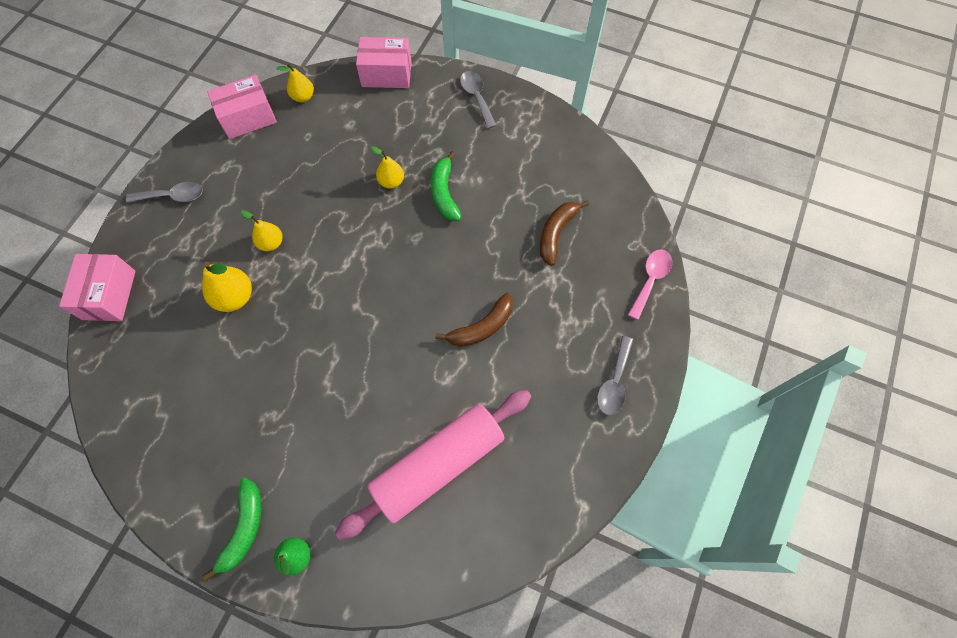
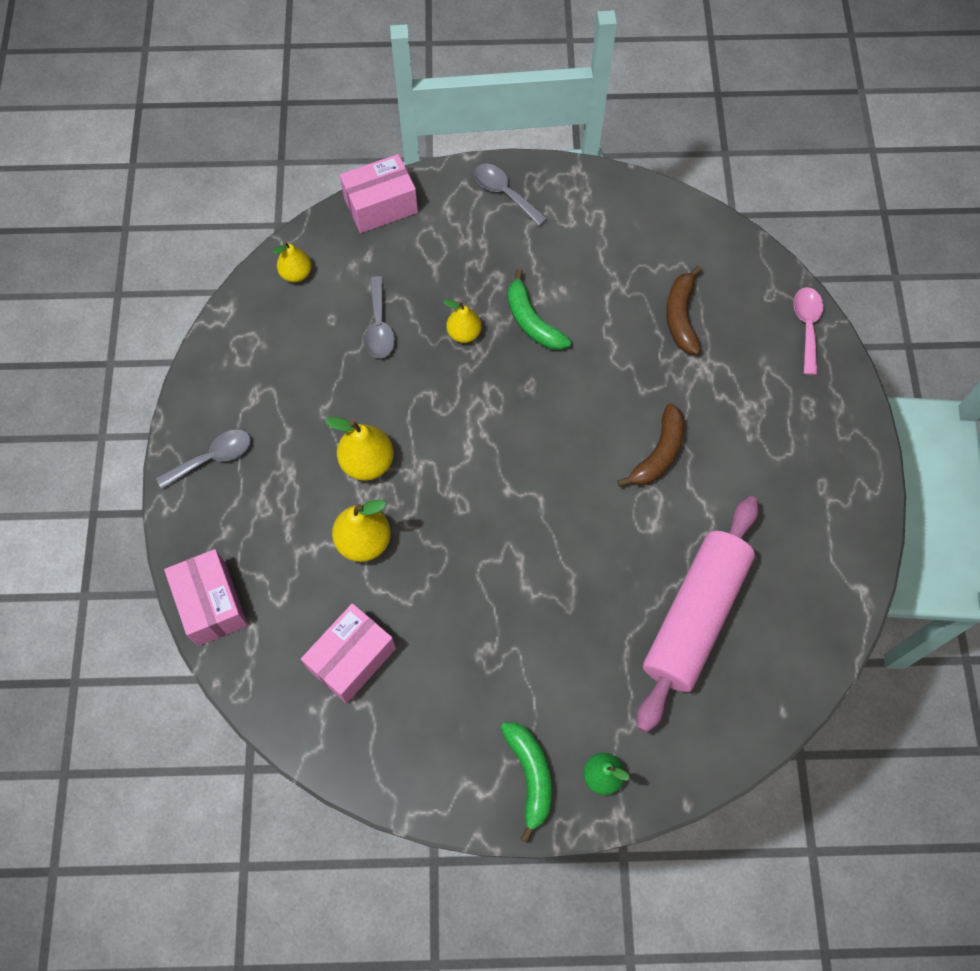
camera: 25 degrees left, 0 degrees up
(248, 118) = (244, 326): pink box -> pink box (352, 658)
(271, 243) = (367, 462): yellow pear -> yellow pear, size x1.52
(614, 382) = (826, 451): grey spoon -> grey spoon (379, 326)

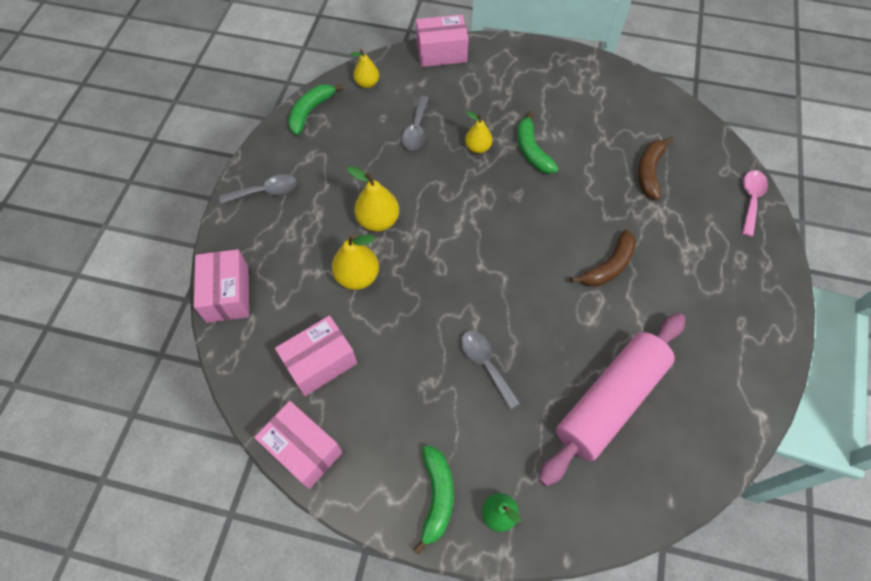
camera: 15 degrees right, 5 degrees down
(234, 332) = (310, 111): none -> green banana
(364, 764) = (303, 449): none -> pink box
(504, 193) = (534, 62): grey spoon -> grey spoon (485, 364)

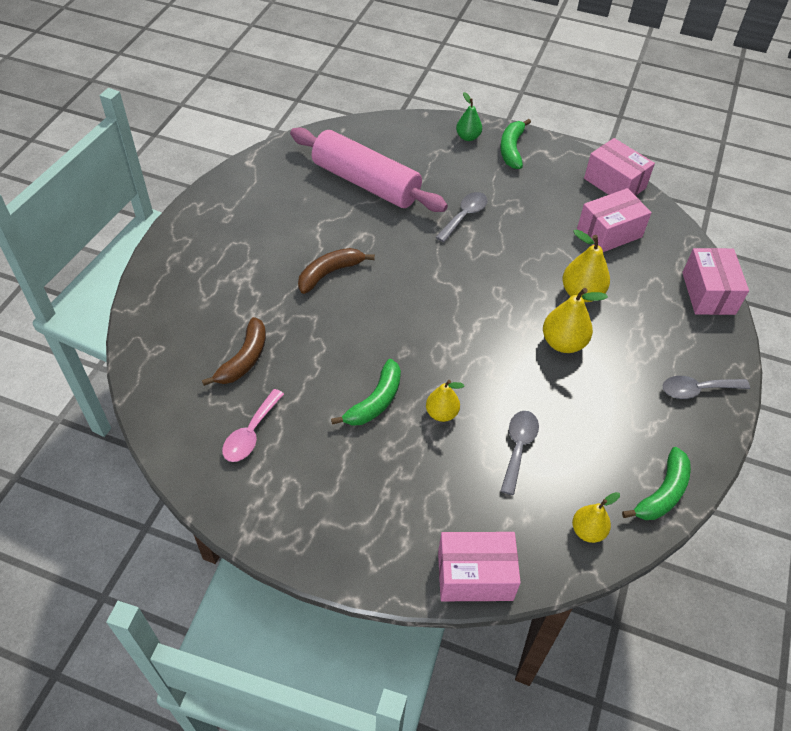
camera: 175 degrees left, 10 degrees down
(485, 364) = (464, 216): grey spoon -> grey spoon turned 120 degrees counterclockwise
(532, 150) = (375, 401): green banana -> green banana turned 45 degrees clockwise
(610, 401) = (366, 183): pink rolling pin -> pink rolling pin turned 75 degrees clockwise
(750, 199) = (148, 316): pink spoon -> pink spoon (251, 434)

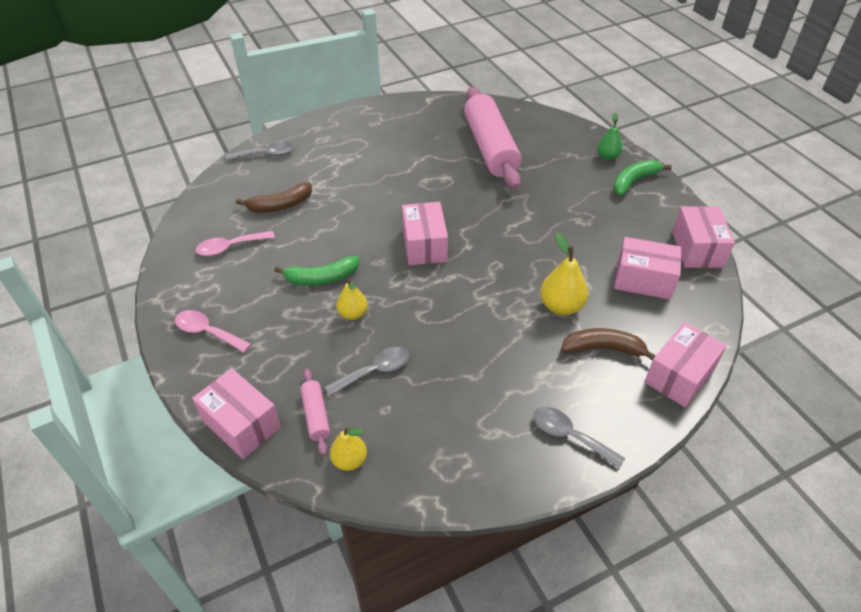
camera: 45 degrees right, 5 degrees down
(329, 273) = (394, 188): brown banana -> brown banana (603, 348)
(339, 526) = (207, 332): none -> pink spoon
(422, 311) = (424, 245): none -> pink box
(464, 216) = (535, 204): grey spoon -> grey spoon (266, 154)
(521, 519) = (316, 415): none -> pink rolling pin
(563, 343) = (500, 329): yellow pear -> none
(662, 493) = (439, 482): green banana -> none

